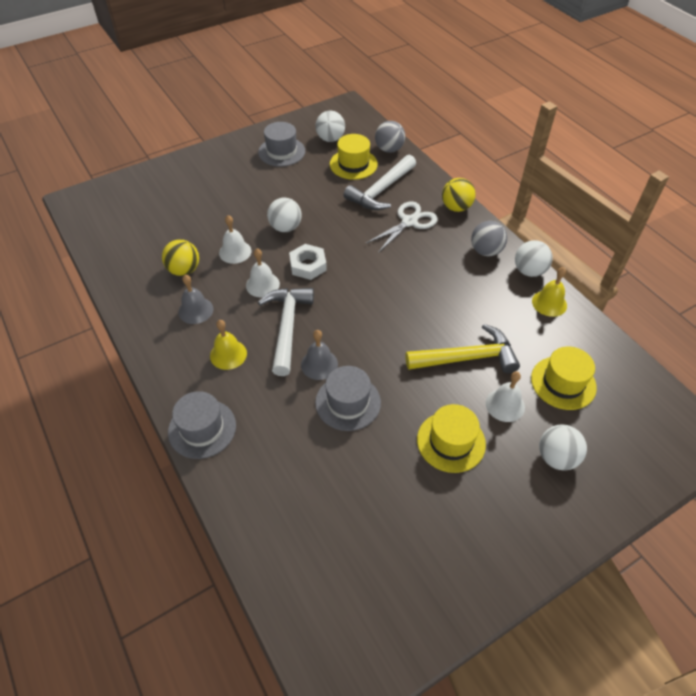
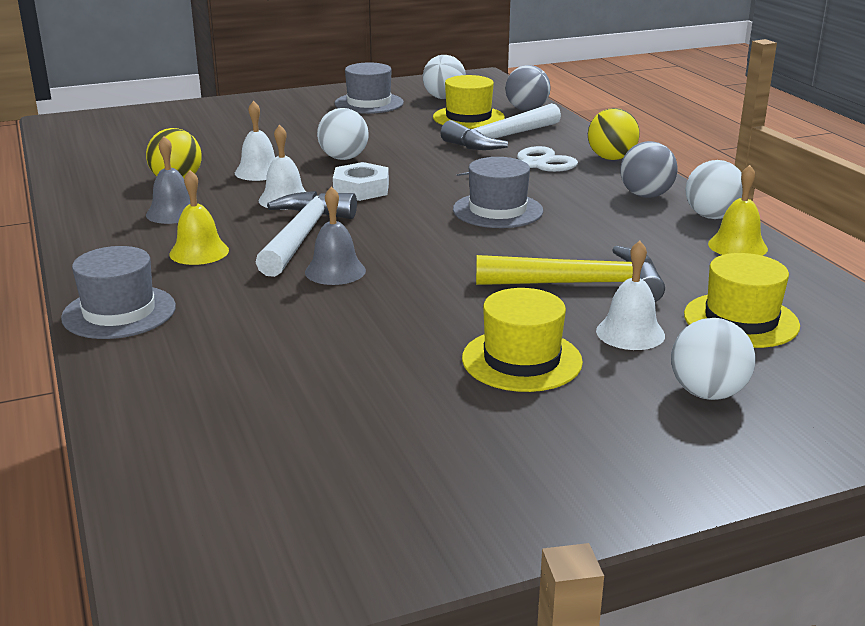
camera: 10 degrees right, 25 degrees down
(348, 402) = (364, 308): grey hat -> grey hat (497, 210)

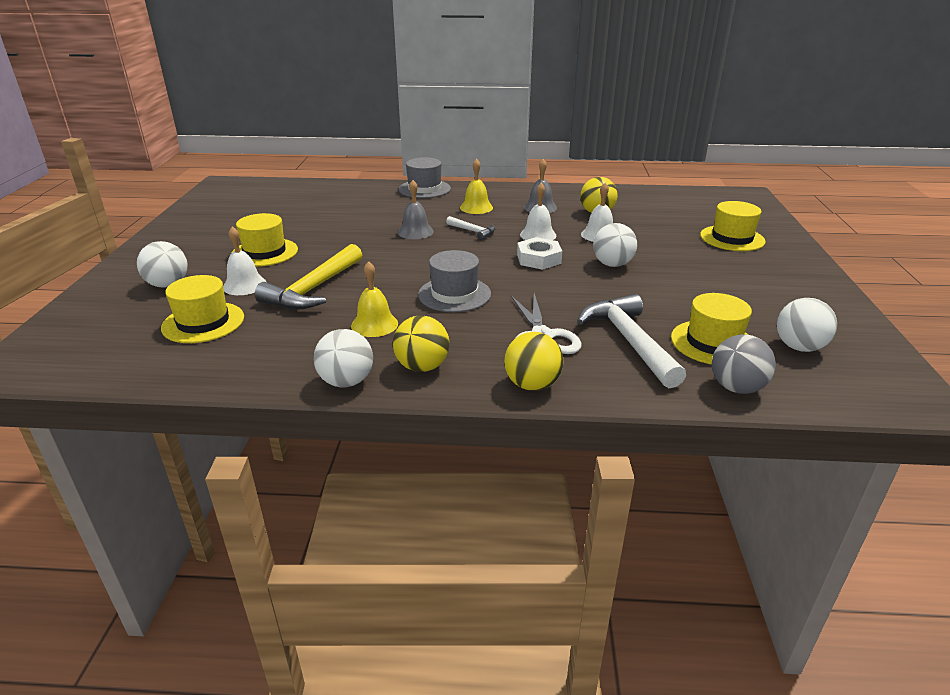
camera: 115 degrees right, 5 degrees up
(224, 121) = (732, 238): none -> yellow hat
(302, 236) = (473, 231): white hammer -> white hammer, size x0.51
(369, 103) = (781, 302): grey hat -> none
(646, 195) = (422, 367): grey ball -> yellow ball
(737, 246) = (285, 368): yellow bell -> yellow bell (374, 324)

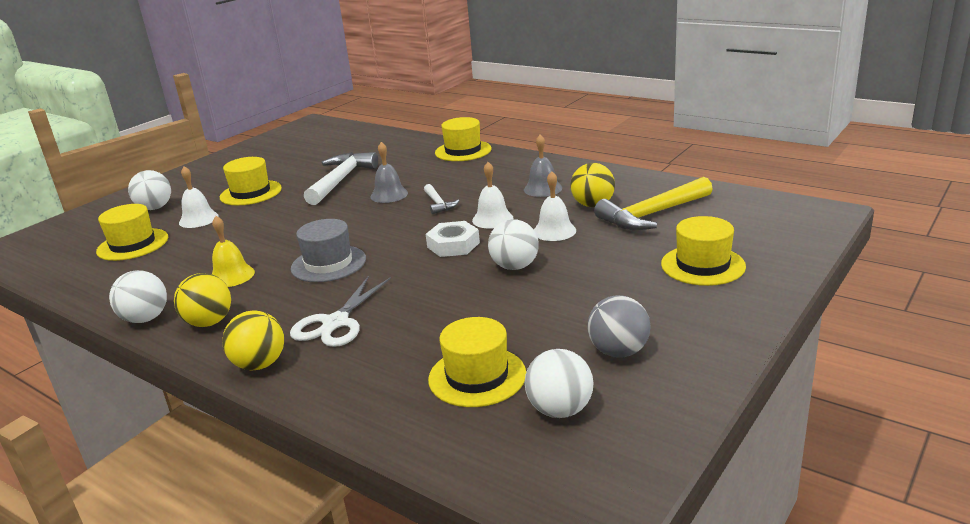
camera: 35 degrees right, 5 degrees down
(313, 289) = (236, 234): yellow hammer -> yellow hammer (652, 214)
(424, 189) = (463, 151): grey hat -> yellow hat
(476, 207) = (480, 178): yellow bell -> none
(629, 341) = (401, 350): white hammer -> white hammer (341, 180)
(736, 388) = (422, 428): grey ball -> grey ball (618, 352)

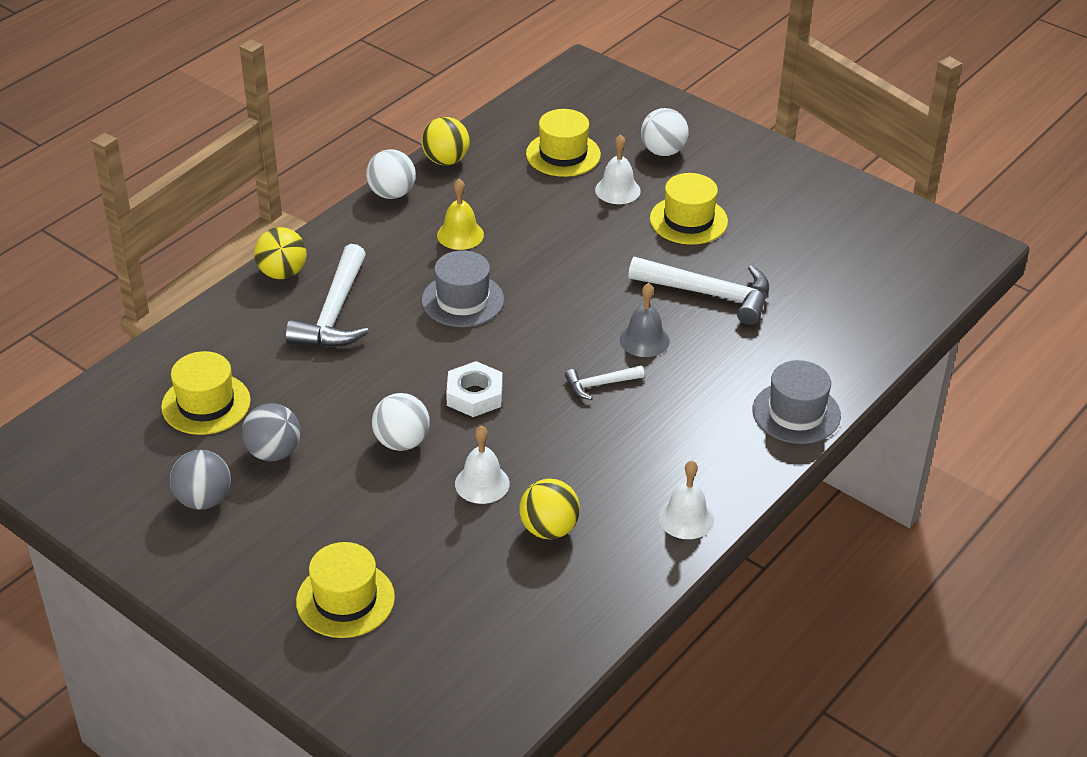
camera: 90 degrees right, 15 degrees up
(209, 322) = (368, 233): yellow ball -> yellow ball (446, 160)
(336, 323) = (334, 313): white scissors -> white hammer
(463, 151) = (796, 413): yellow hat -> grey hat
(492, 219) = (536, 431): white bell -> white bell (686, 518)
(542, 324) = (273, 452): none -> grey ball
(543, 189) = (620, 486): grey bell -> none
(560, 410) = (136, 451): white ball -> none
(652, 214) = (499, 582): yellow hammer -> none

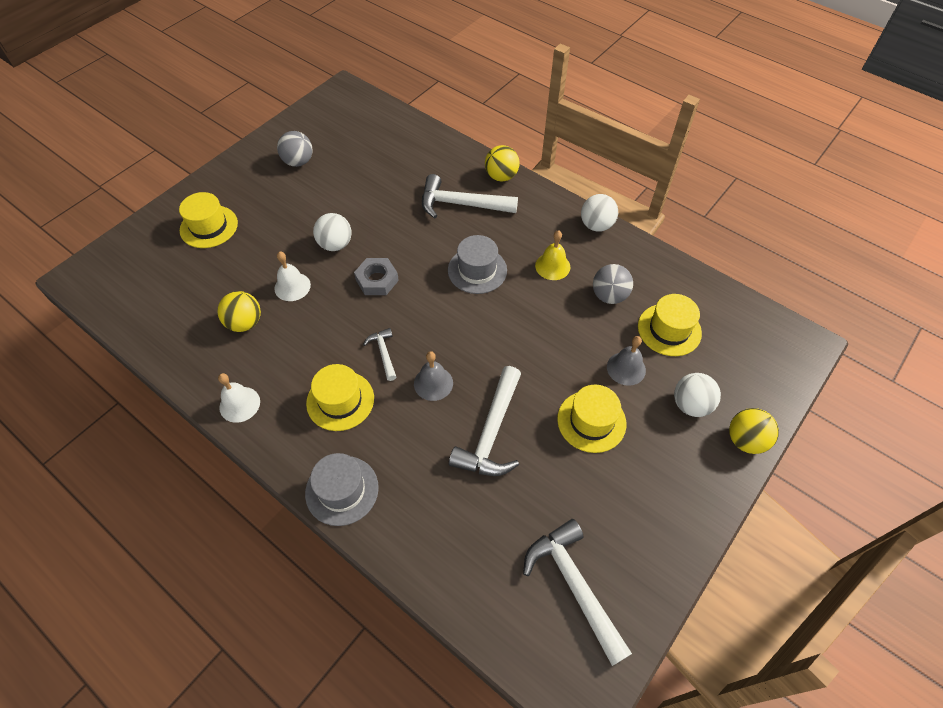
camera: 90 degrees right, 15 degrees up
(206, 404) = (377, 155): yellow hat -> yellow hat (340, 400)
(273, 452) = (333, 187): grey ball -> grey ball (609, 296)
(446, 160) = (644, 254): yellow ball -> yellow ball (745, 440)
(474, 395) = (377, 280): white nut -> grey nut
(617, 190) = (626, 368): white bell -> grey bell
(873, 245) = (574, 585): none -> white hammer

